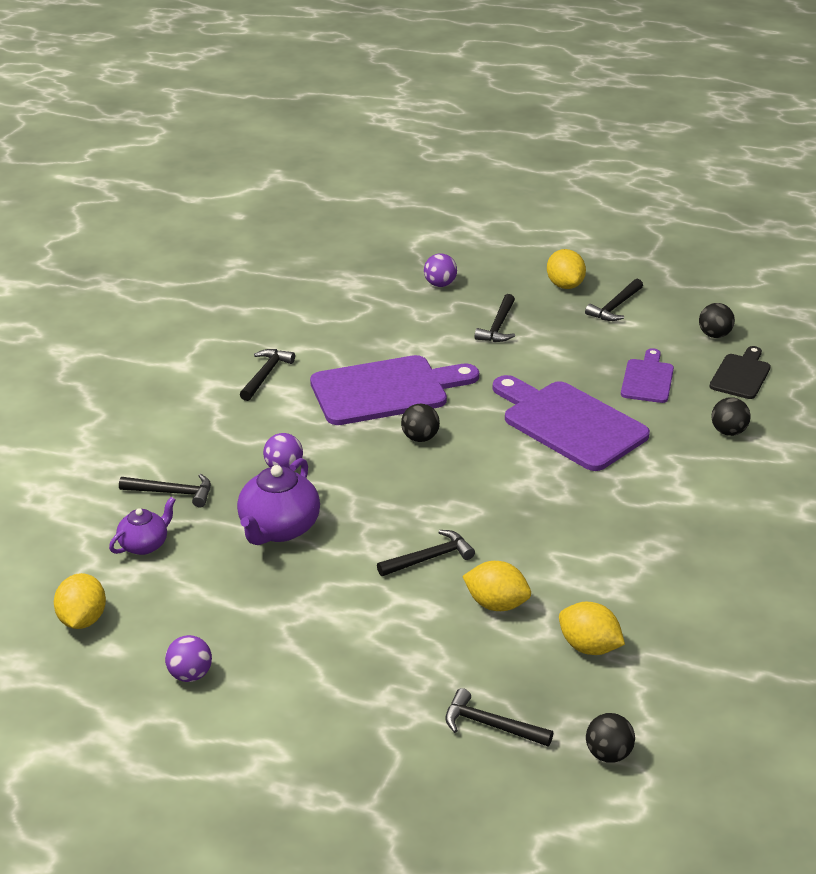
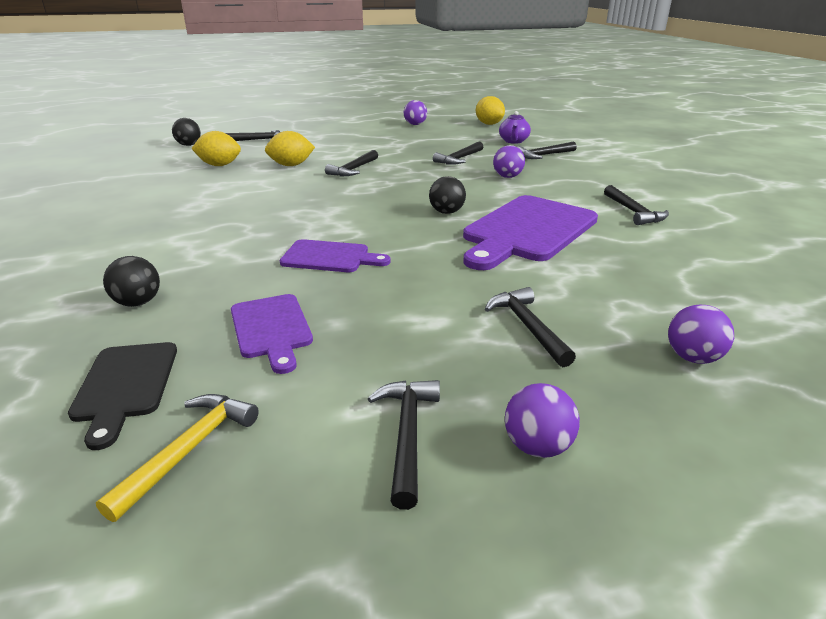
camera: 145 degrees right, 5 degrees down
(278, 529) = (459, 159): purple teapot -> black hammer
(565, 285) = (537, 446): yellow lemon -> purple ball
(569, 423) = (330, 257): purple cutting board -> purple cutting board, size x0.54
(714, 335) = (189, 450): black ball -> yellow hammer

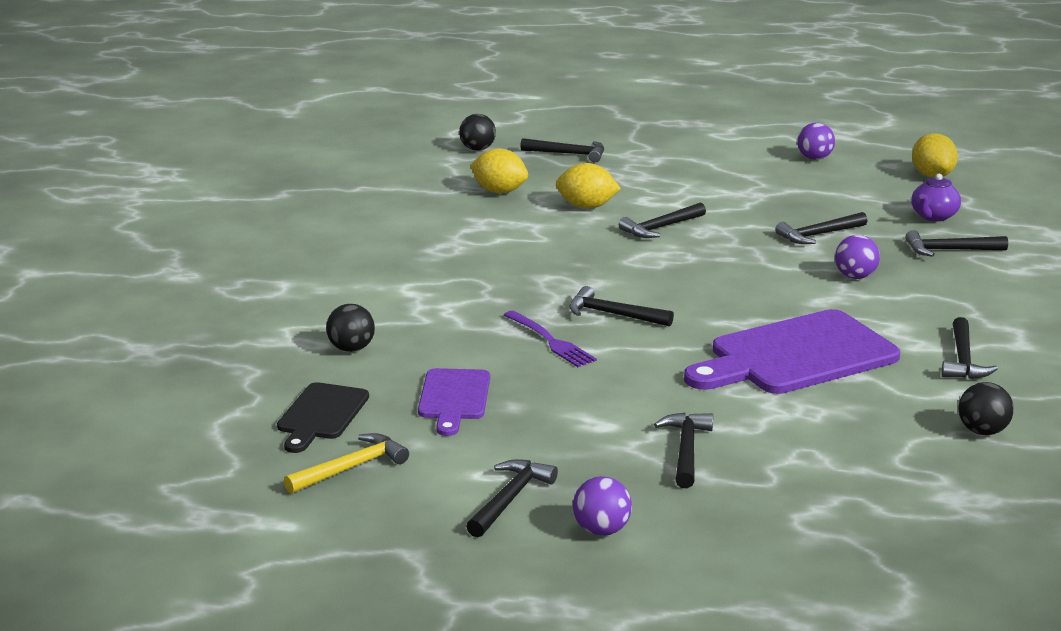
camera: 25 degrees right, 5 degrees down
(330, 257) = (550, 341): purple cutting board -> purple fork
(366, 228) = (613, 314): none -> black hammer
(446, 212) = (723, 313): black ball -> black ball (982, 431)
(692, 357) = (812, 511): purple ball -> none

